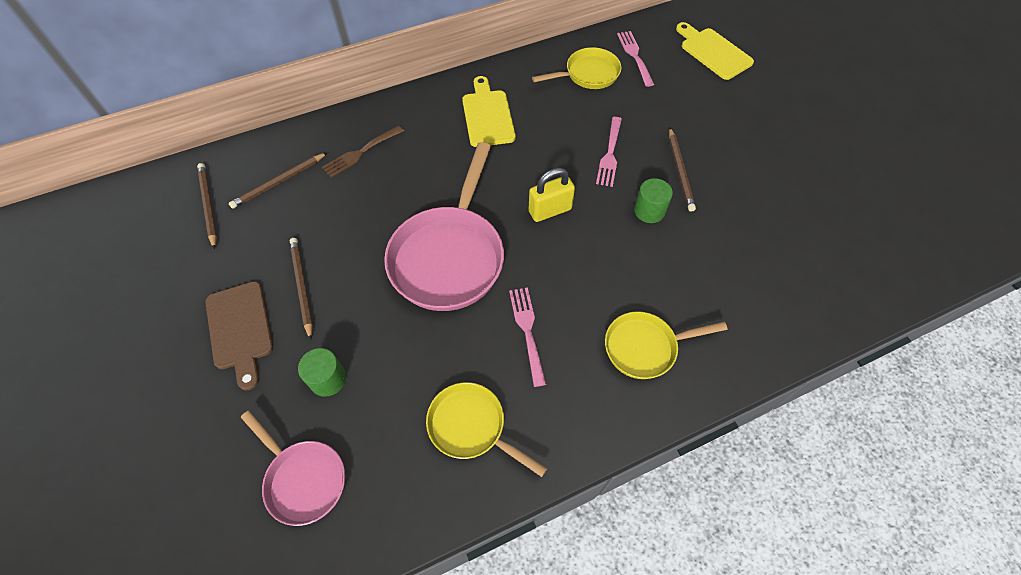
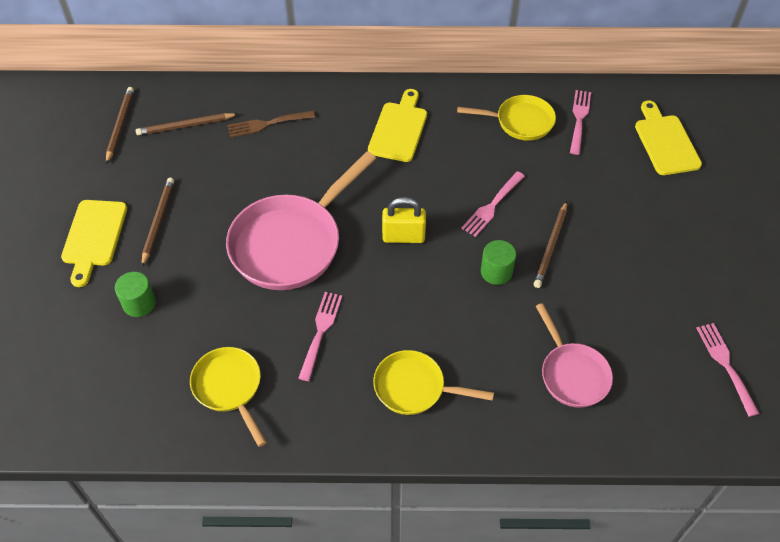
camera: 25 degrees right, 5 degrees down
(240, 329) = (94, 237): brown cutting board -> yellow cutting board
(303, 479) = (82, 370): pink pan -> pink pan (572, 374)
(877, 216) = (725, 365): none -> pink fork

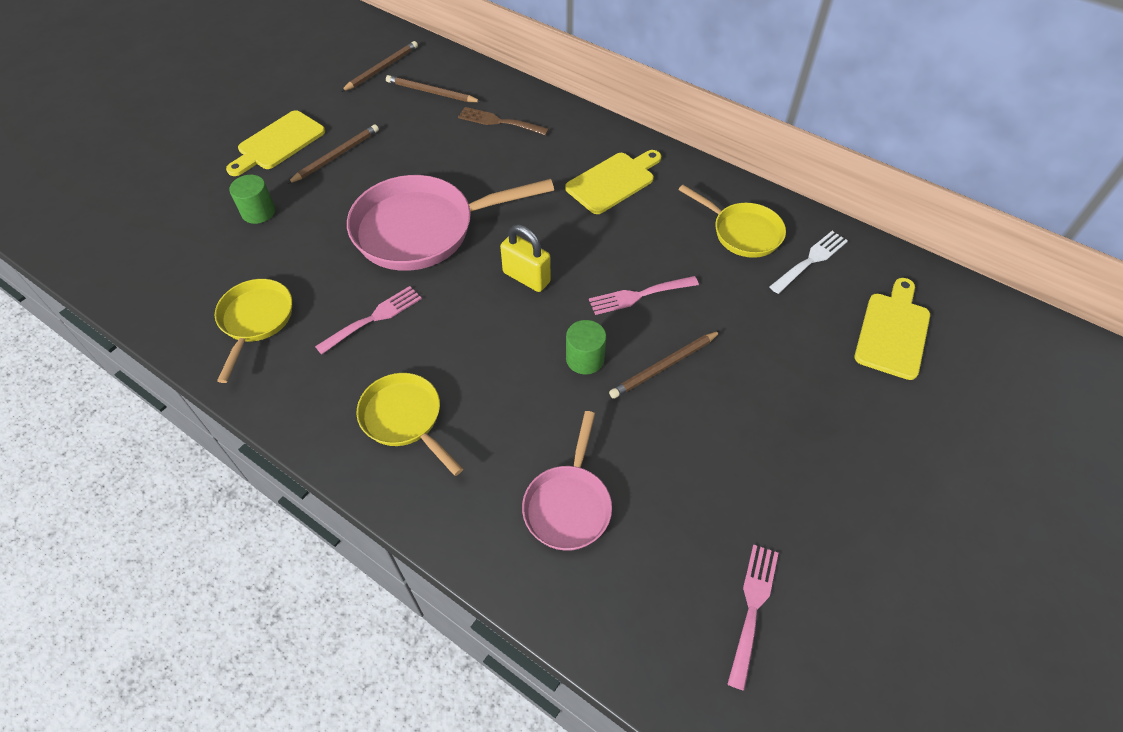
camera: 35 degrees right, 0 degrees up
(579, 119) = (810, 260): pink fork -> white fork

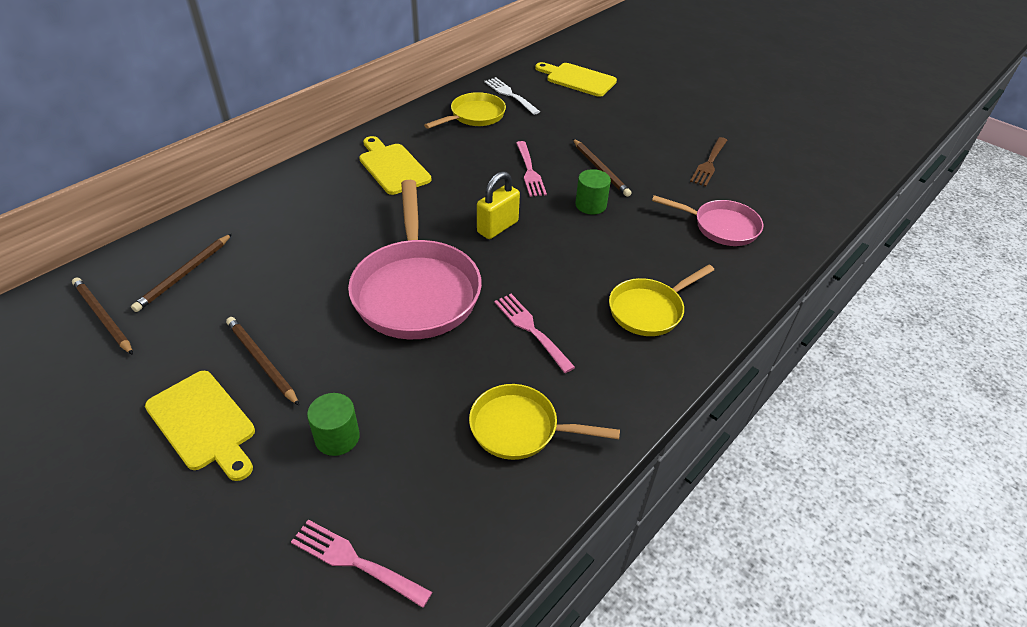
camera: 85 degrees left, 10 degrees down
(499, 122) = (270, 226): brown fork -> brown fork (709, 163)
(752, 608) = (780, 164): pink fork -> pink fork (355, 561)

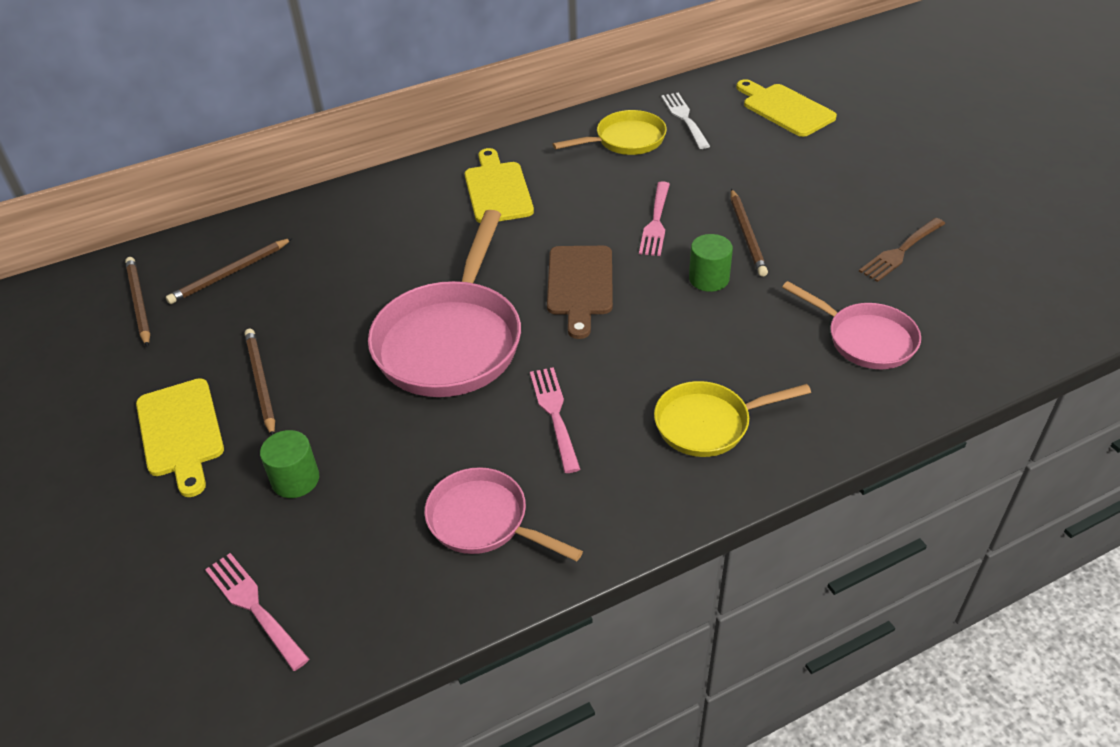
camera: 25 degrees right, 0 degrees up
(497, 227) = (580, 285): yellow padlock -> brown cutting board
(520, 428) = (484, 521): yellow pan -> pink pan

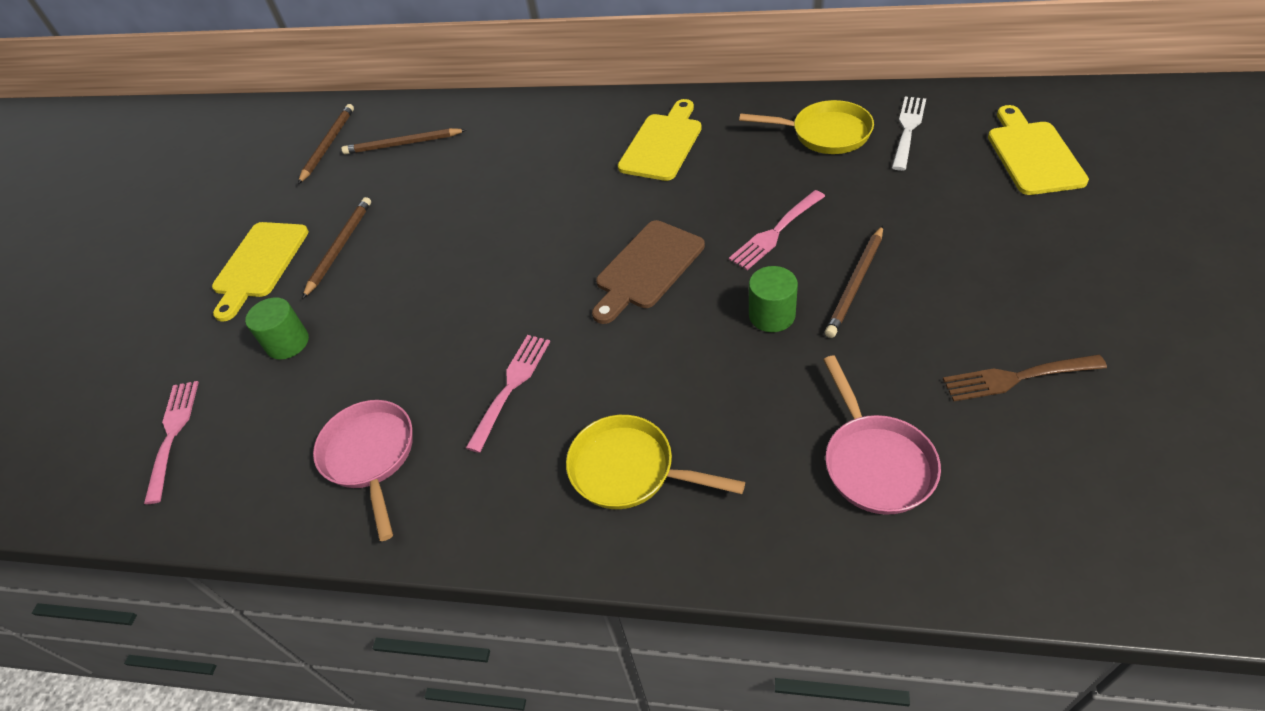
camera: 40 degrees right, 5 degrees up
(451, 340) = (497, 274): pink pan -> none

